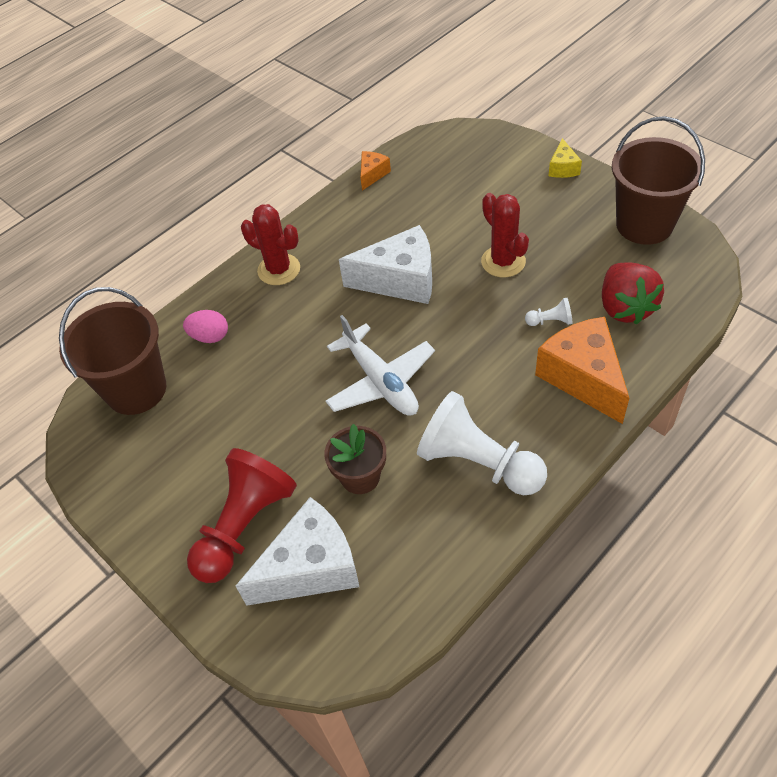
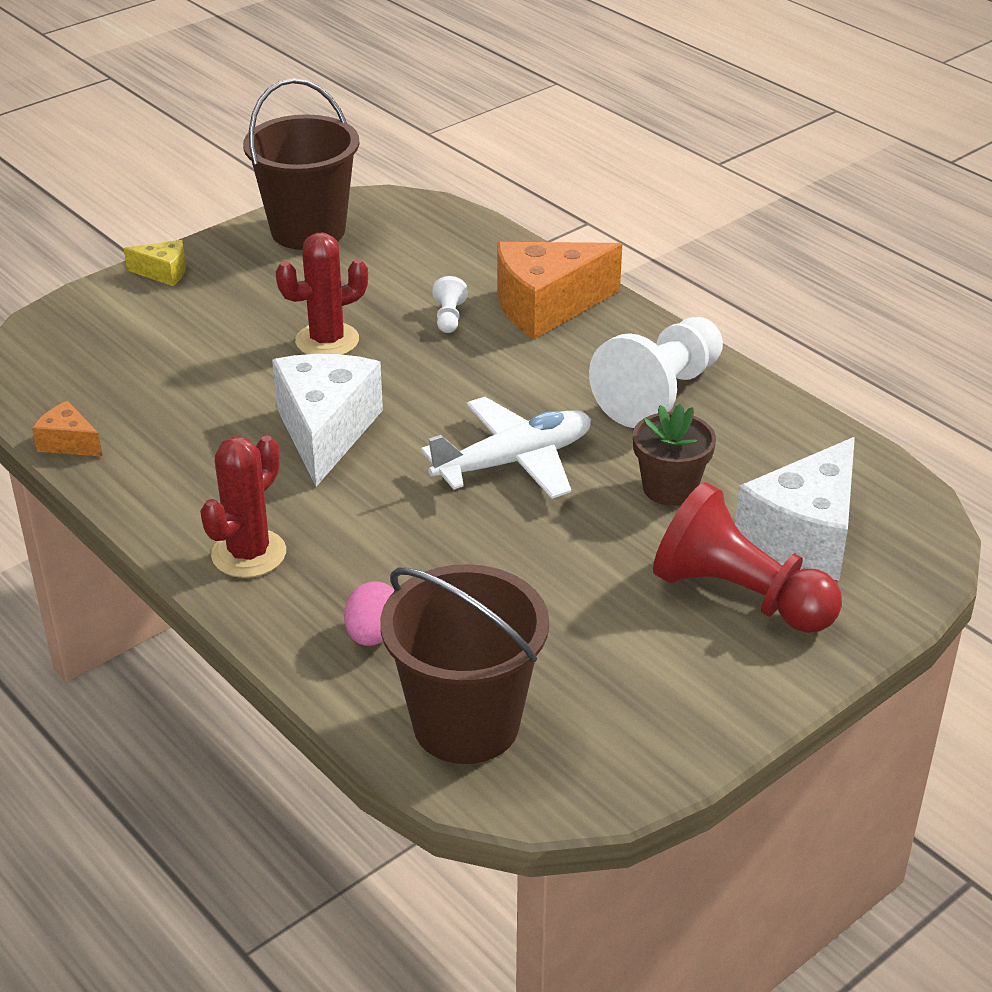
camera: 90 degrees left, 15 degrees down
(311, 567) = (804, 536): white cheese -> white cheese turned 120 degrees counterclockwise
(625, 308) = (445, 264): red strawberry -> none

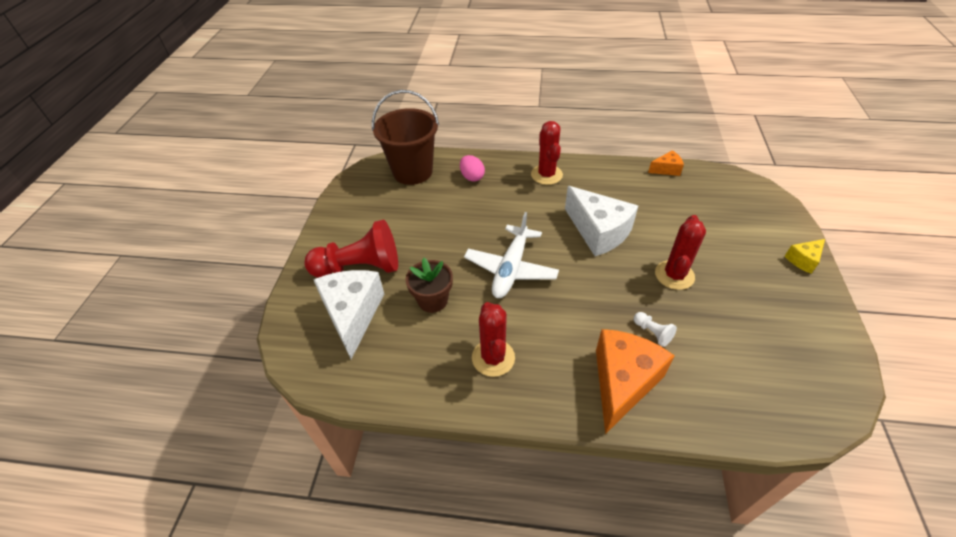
camera: 140 degrees right, 10 degrees up
(308, 230) = (816, 343): brown bucket -> none
(660, 394) = (493, 358): white pawn -> red cactus

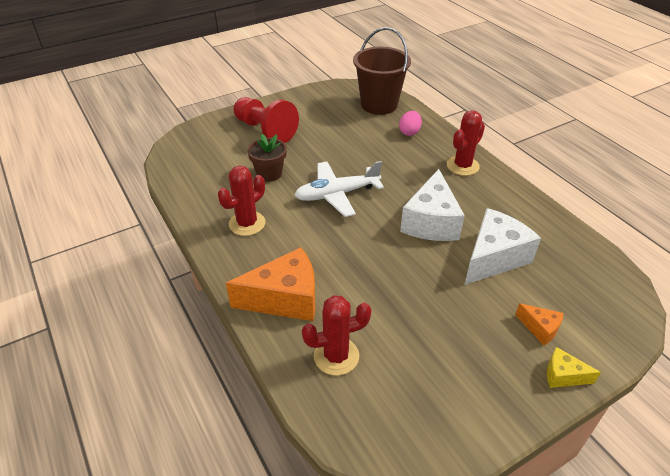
camera: 50 degrees right, 5 degrees down
(353, 314) = (225, 148): white cheese -> white cheese (494, 258)
(652, 333) = (351, 297): white pawn -> none
(666, 169) = (569, 231): orange cheese -> orange cheese (540, 329)
(674, 275) = (432, 287): red cactus -> red cactus (336, 356)

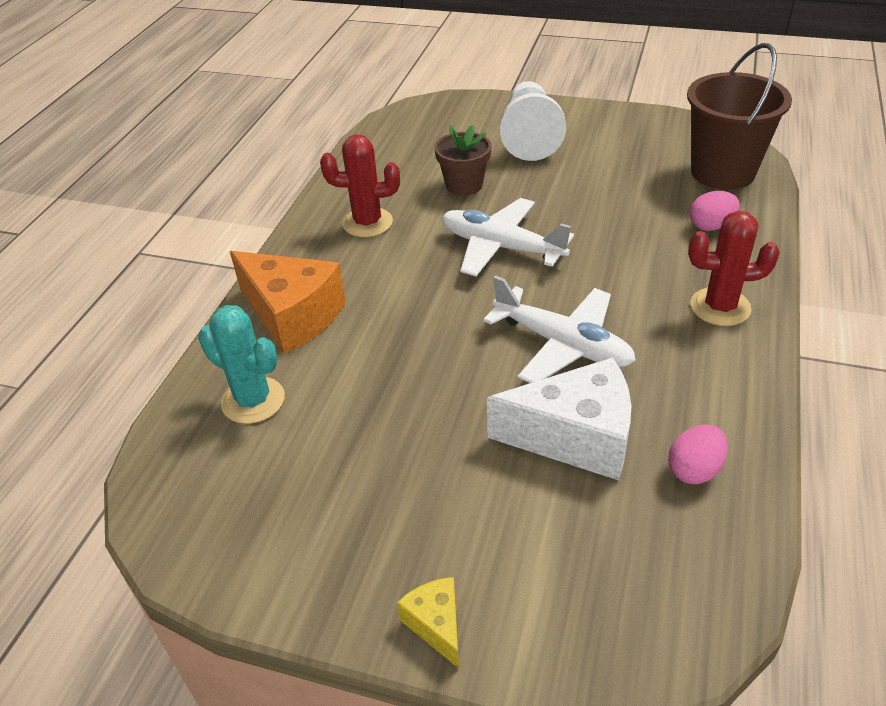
camera: 50 degrees right, 0 degrees up
(265, 130) = (529, 137): red pawn -> white pawn
(336, 356) = (253, 400): red cactus -> turquoise cactus
(431, 222) = (562, 344): white cheese -> white plane
(540, 329) = (496, 555): orange cheese -> none
(547, 238) = (694, 469): none -> pink egg

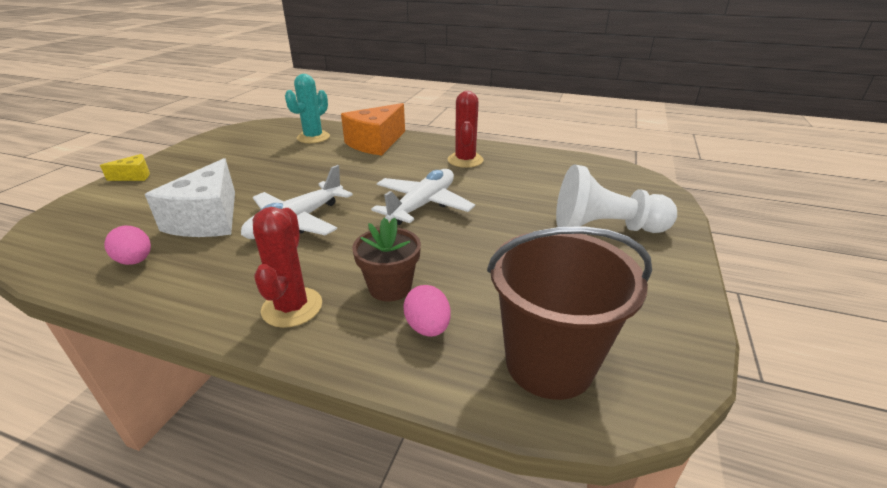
camera: 90 degrees right, 10 degrees down
(464, 185) = (514, 194): brown flower pot -> brown flower pot (390, 287)

